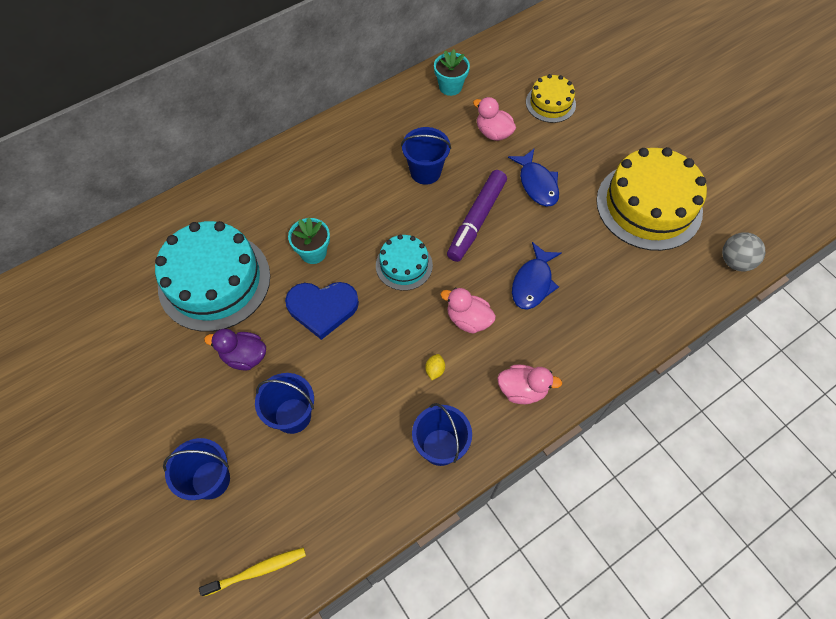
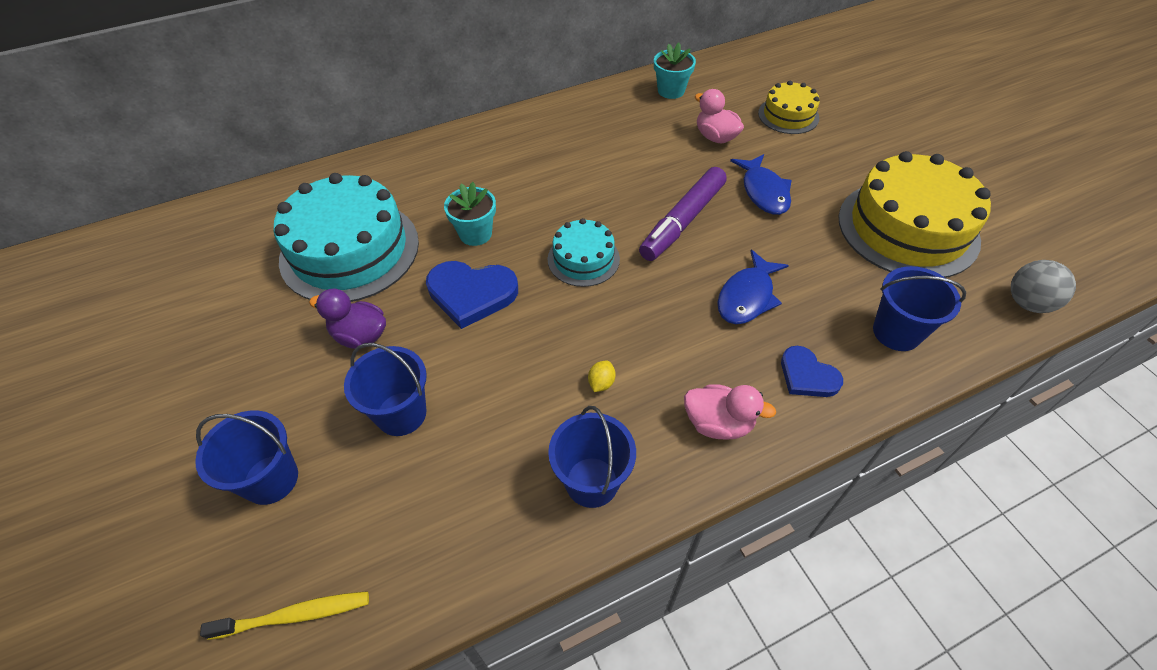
camera: 10 degrees right, 10 degrees down
(425, 172) = (628, 167): blue bucket -> blue bucket (896, 332)
(468, 319) = (655, 328): pink duck -> none
(581, 343) = (807, 375): none -> blue heart

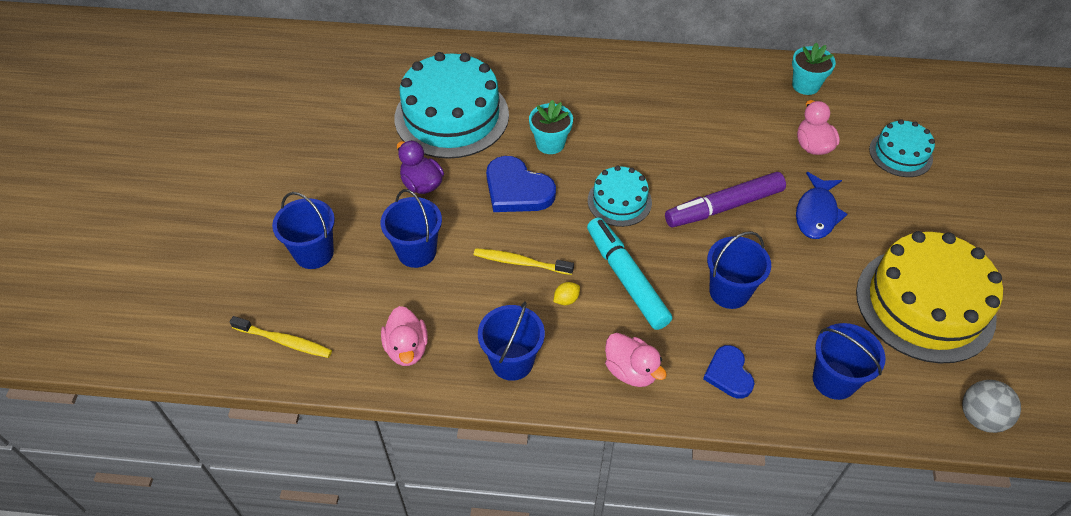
camera: 30 degrees right, 0 degrees up
(461, 535) = (407, 349): none -> pink duck
(526, 368) = (520, 262): none -> yellow toothbrush
(645, 331) = (626, 279): none -> turquoise marker
(747, 296) = (729, 292): blue fish -> blue bucket
(788, 115) = (900, 154): yellow cake -> turquoise cake

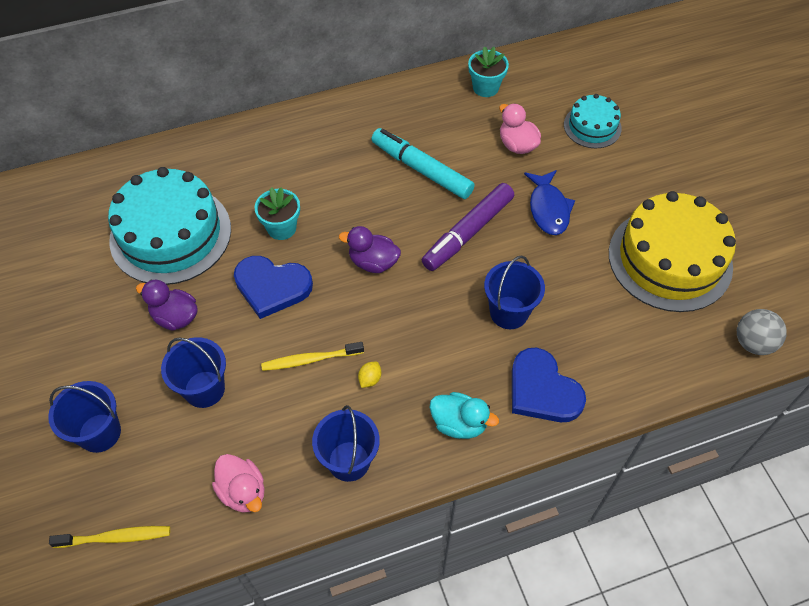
camera: 25 degrees left, 5 degrees up
(619, 201) = (373, 262): turquoise cake -> purple duck
(626, 279) = (415, 337): turquoise marker -> turquoise marker (422, 170)
(631, 371) = (459, 423): pink duck -> turquoise duck
(728, 374) = (542, 390): blue heart -> blue heart, size x1.59
(834, 380) = (629, 358): blue bucket -> none

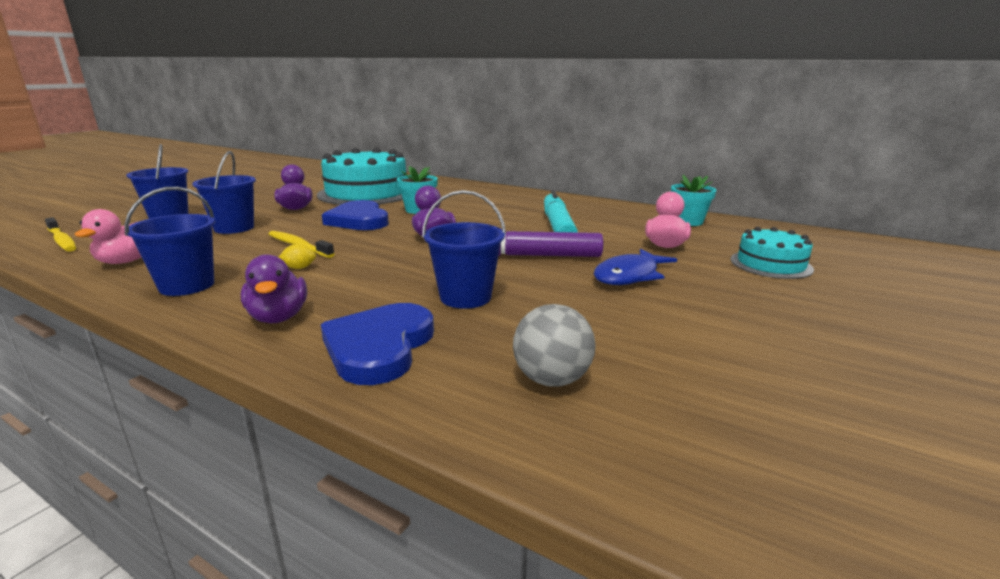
camera: 50 degrees right, 35 degrees down
(459, 423) = (278, 317): turquoise duck -> purple duck
(670, 259) = (726, 362): yellow cake -> none
(753, 343) = (753, 514): grey ball -> grey ball (551, 379)

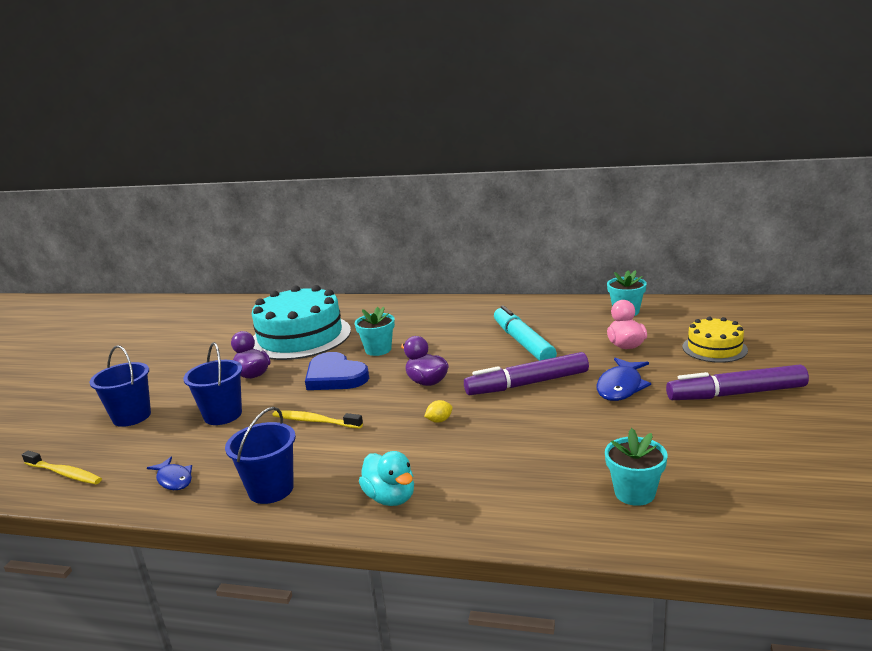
camera: 15 degrees left, 0 degrees up
(127, 261) = (174, 479): pink duck -> blue fish
(278, 317) = (390, 498): purple duck -> turquoise duck
(299, 268) = (347, 446): yellow lemon -> yellow lemon (439, 420)
(379, 347) = (496, 501): blue heart -> none
(465, 297) = (516, 440): blue bucket -> none
(551, 379) = (634, 493): grey ball -> turquoise flower pot
(770, 264) = (714, 348): turquoise cake -> yellow cake
(772, 308) = (737, 394): none -> purple marker

